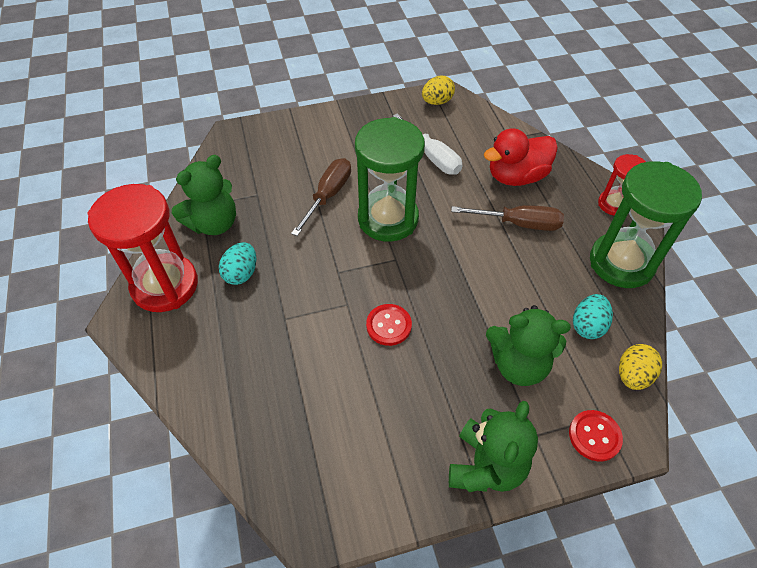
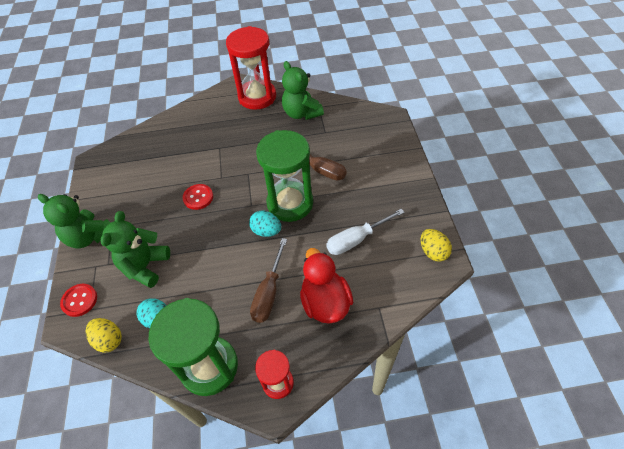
camera: 100 degrees right, 0 degrees up
(241, 273) = (258, 127): turquoise egg -> turquoise egg (266, 231)

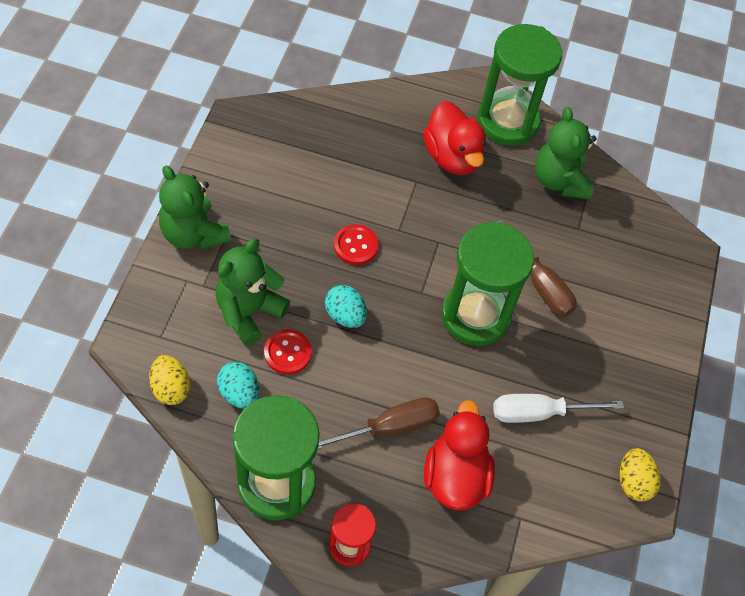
camera: 15 degrees right, 5 degrees up
(79, 300) = (153, 318): red button -> red button (287, 352)
(234, 127) = (452, 157): none -> red duck
(257, 97) = (507, 122): red hourglass -> green hourglass
(266, 231) = (425, 340): turquoise egg -> turquoise egg (345, 315)
(269, 293) = (390, 427): brown screwdriver -> brown screwdriver turned 150 degrees counterclockwise

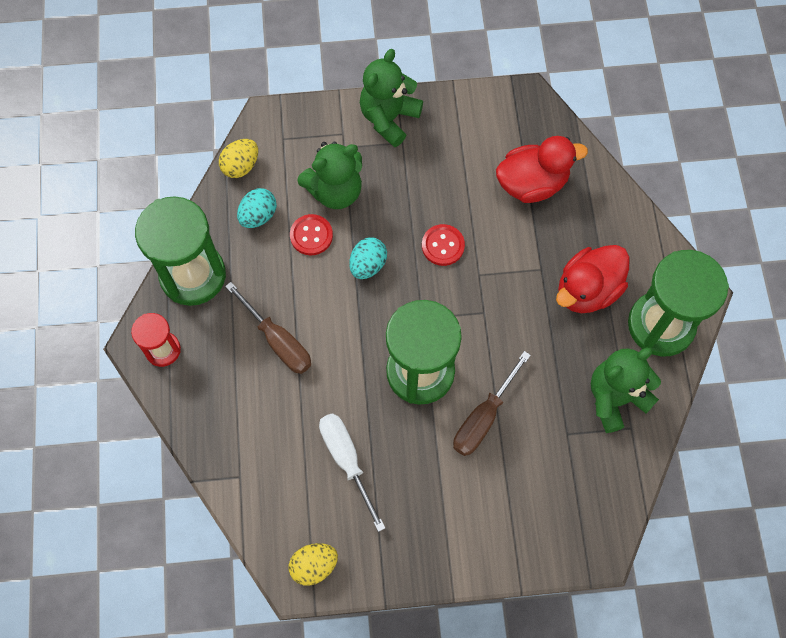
camera: 75 degrees right, 10 degrees up
(249, 312) = (335, 191): green teddy bear -> green teddy bear turned 135 degrees clockwise
(455, 476) = (255, 409): red duck -> red duck (532, 183)

